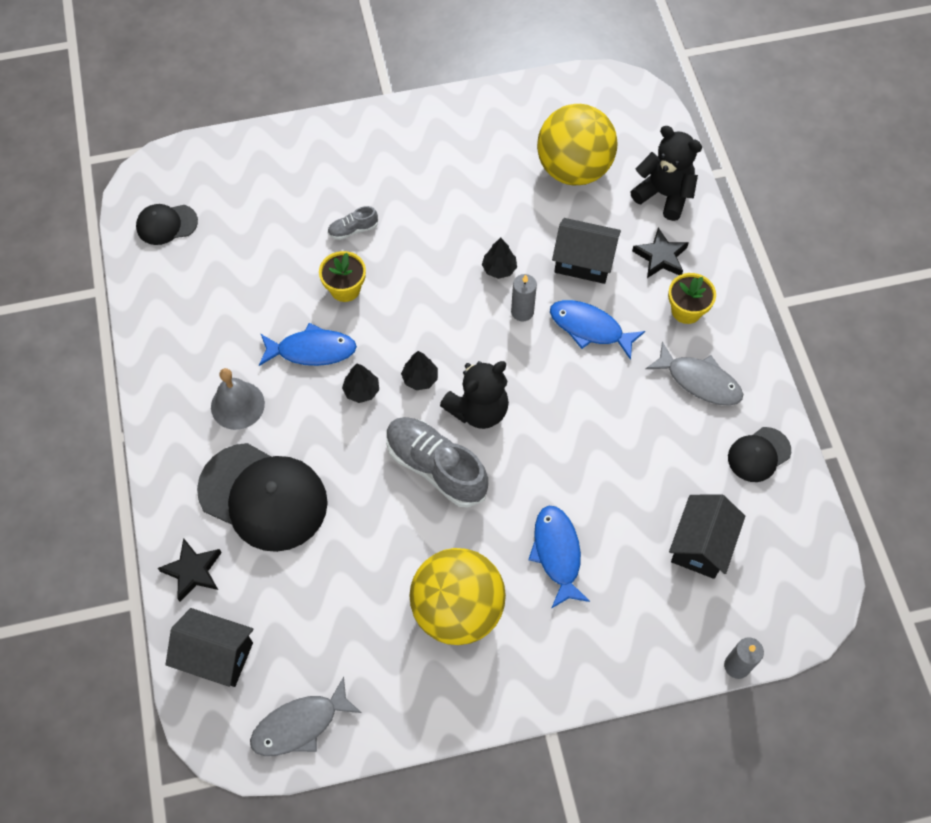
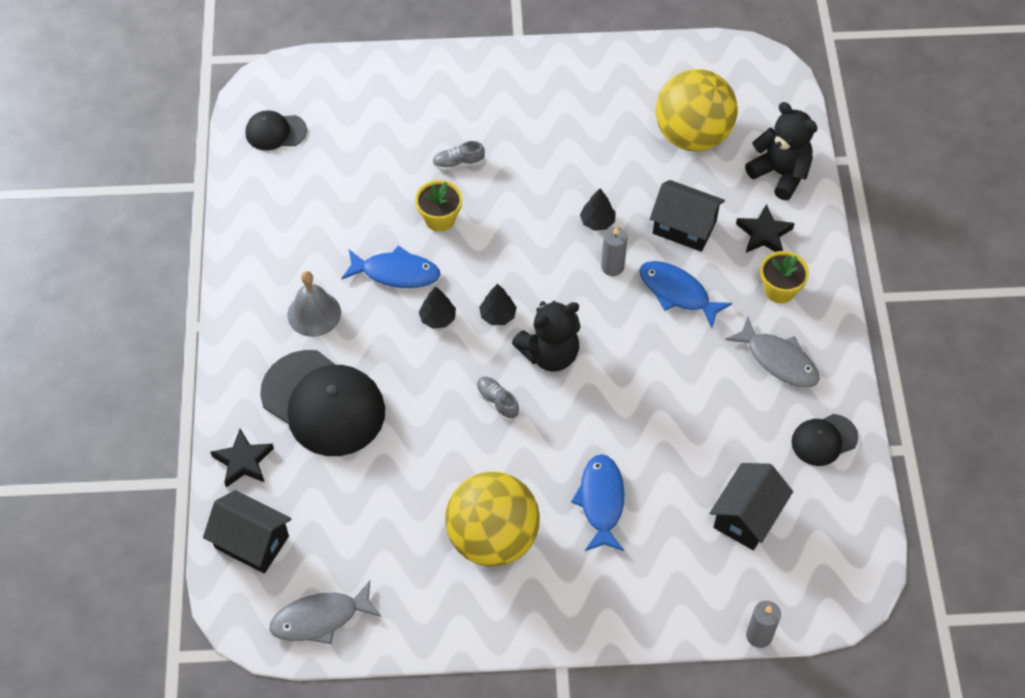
camera: 10 degrees right, 5 degrees down
(436, 467) = (497, 402): grey shoe -> grey shoe, size x0.46

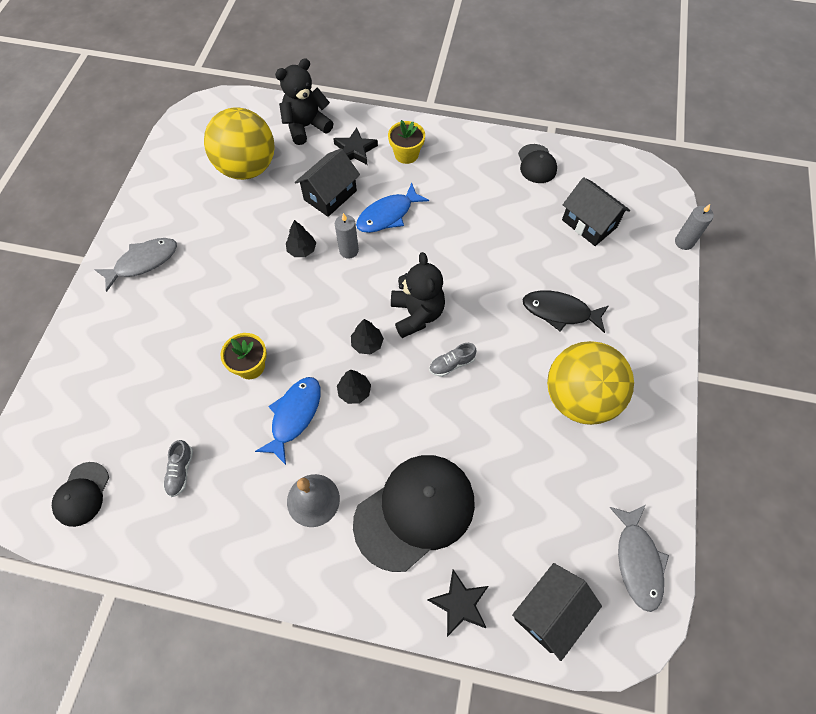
camera: 75 degrees left, 5 degrees up
(458, 163) = (197, 337): grey shoe -> grey shoe (180, 471)
(601, 501) = (560, 312): blue fish -> black fish
(778, 360) = (465, 171): grey fish -> grey fish (143, 262)

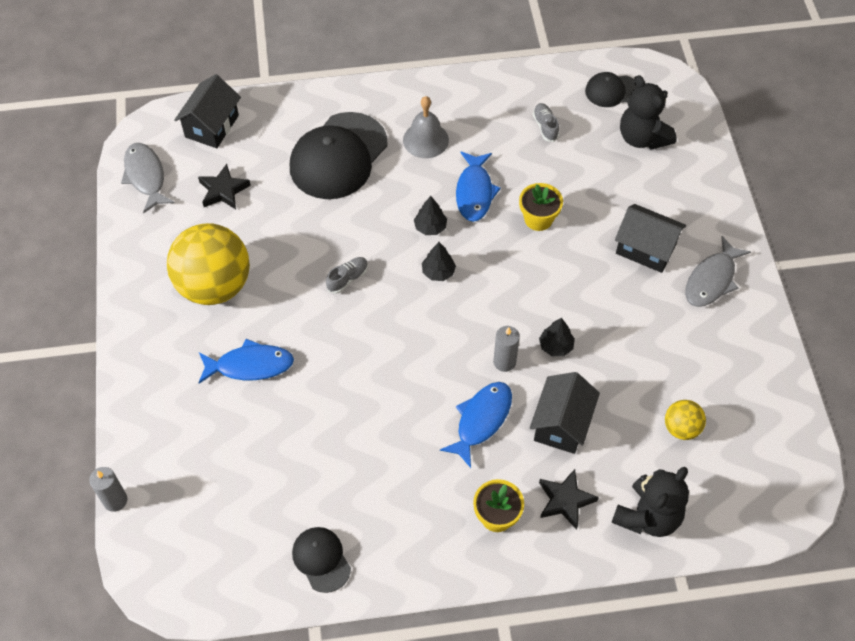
camera: 160 degrees right, 5 degrees down
(82, 494) = (612, 91): black cap -> black cap turned 90 degrees counterclockwise
(247, 168) = (681, 428): yellow ball -> yellow ball, size x0.47
(417, 314) = (401, 316): black teddy bear -> black teddy bear (642, 138)
(459, 604) = (282, 112): black star -> black star (223, 190)
(560, 312) = (250, 365): black fish -> blue fish
(589, 223) = (236, 488): black house -> black house (645, 249)

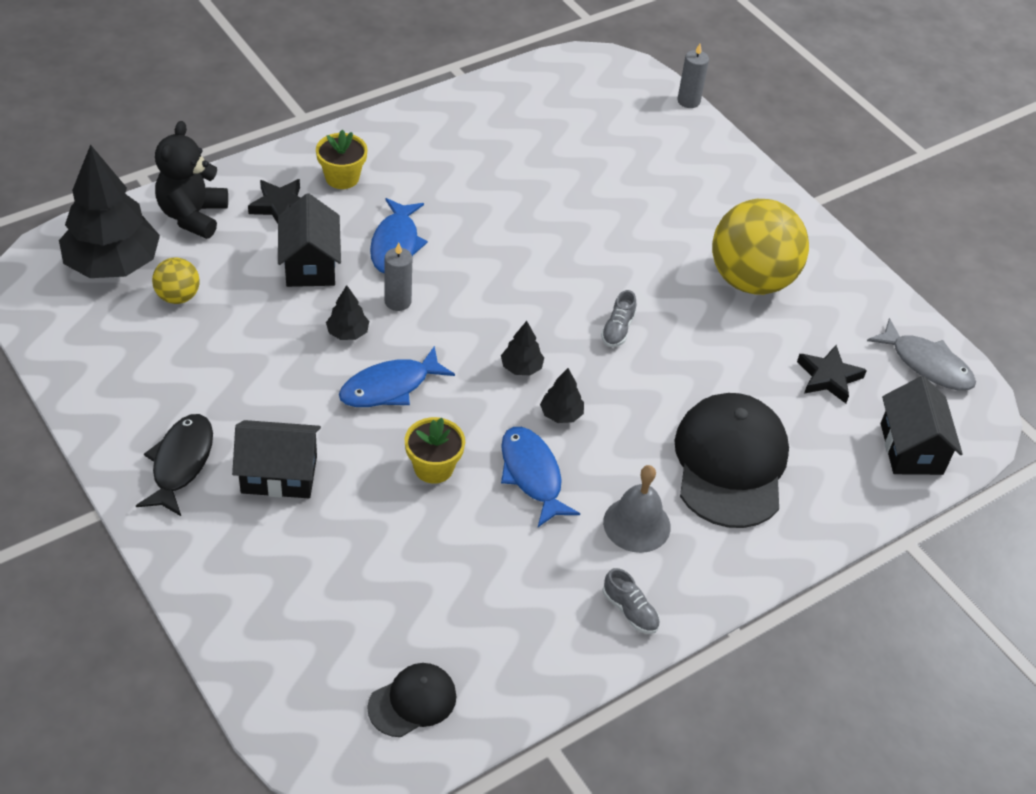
camera: 150 degrees right, 10 degrees down
(250, 365) = (656, 224): blue fish -> blue fish (390, 387)
(321, 559) = (483, 110): black cap -> none
(545, 126) = (486, 603): grey shoe -> grey shoe (630, 611)
(642, 138) = (337, 635): black teddy bear -> none
(712, 280) = (180, 463): grey fish -> black fish
(729, 483) = (113, 264): none -> black tree

